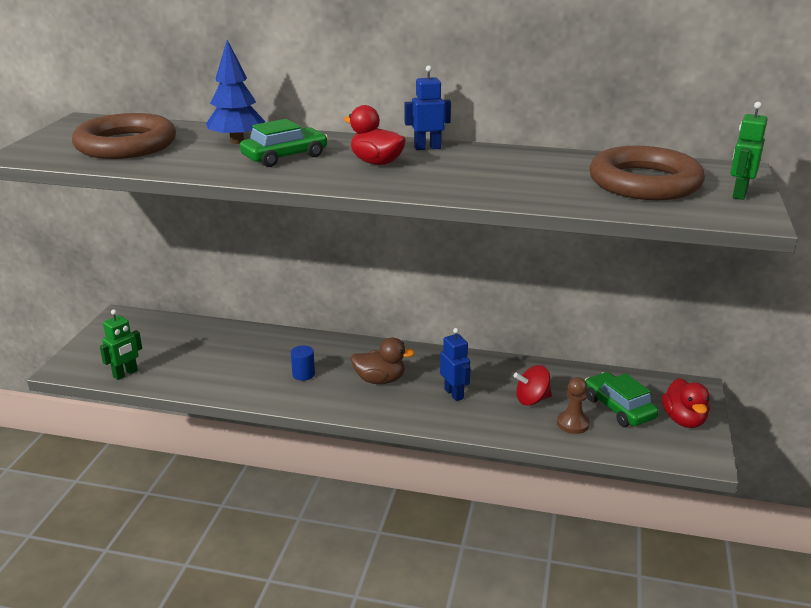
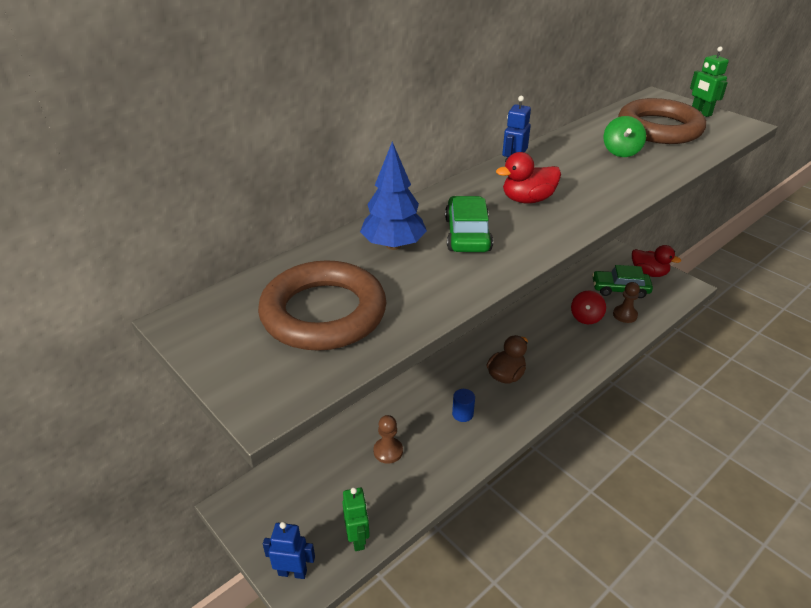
camera: 55 degrees left, 10 degrees up
(225, 355) = (388, 451): none -> brown pawn
(454, 394) = (553, 348): blue robot -> blue robot (292, 572)
(546, 177) = (621, 152): none -> green spinning top

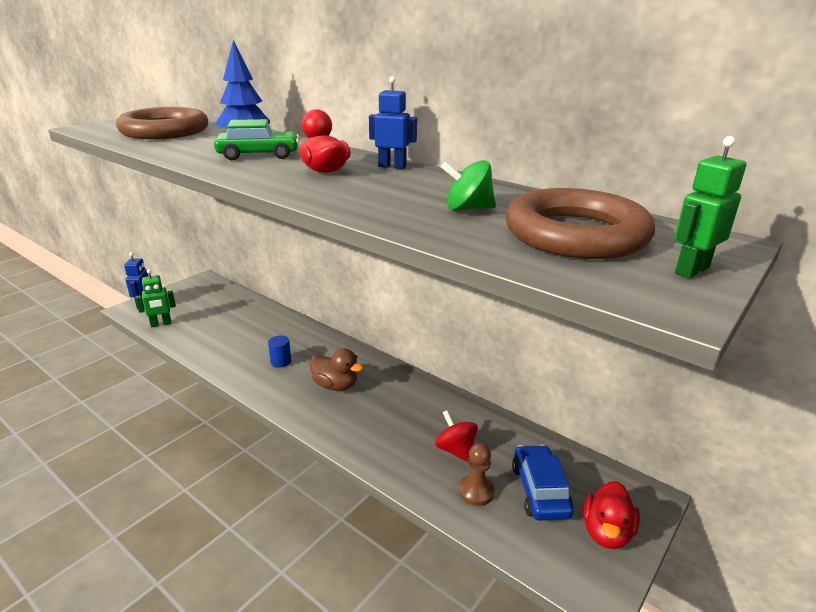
camera: 80 degrees right, 10 degrees down
(388, 451) = (241, 328): brown pawn -> none
(586, 317) = (455, 450): red spinning top -> red spinning top turned 45 degrees clockwise
(620, 289) = (540, 490): green car -> blue car

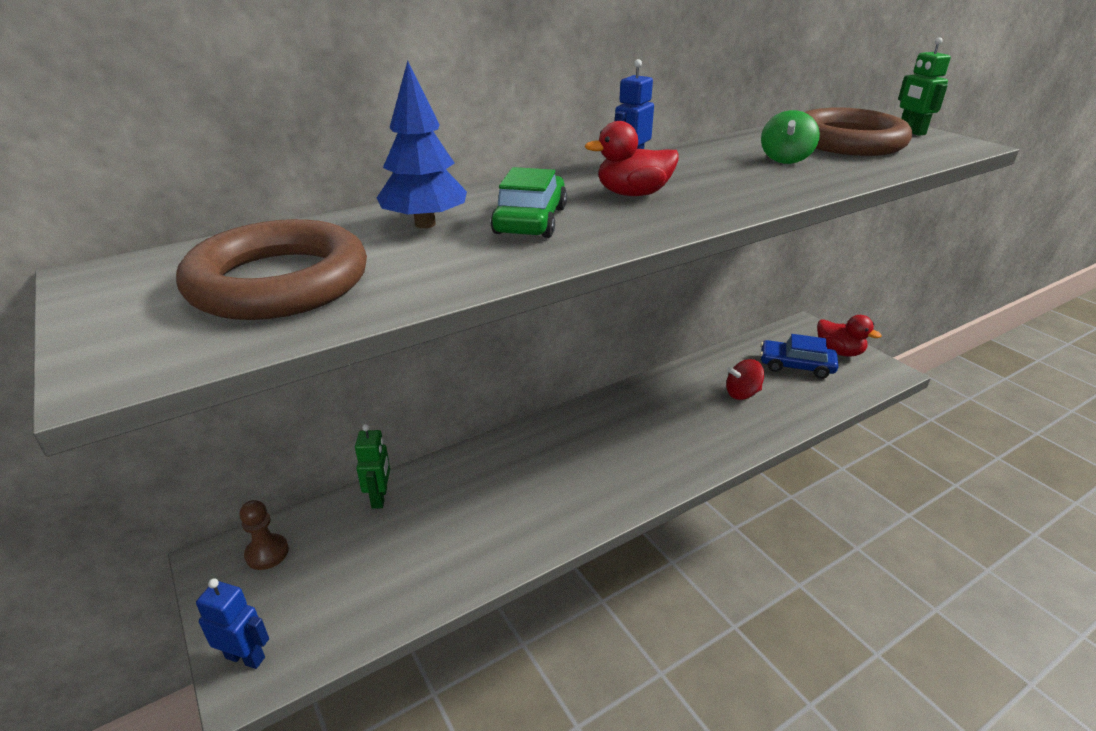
camera: 70 degrees left, 5 degrees up
(161, 324) = (348, 626): green robot -> green robot (380, 498)
(281, 361) = (544, 488): blue cylinder -> none
(335, 386) = (616, 449): brown duck -> none
(476, 491) = (795, 396): brown pawn -> brown pawn (267, 553)

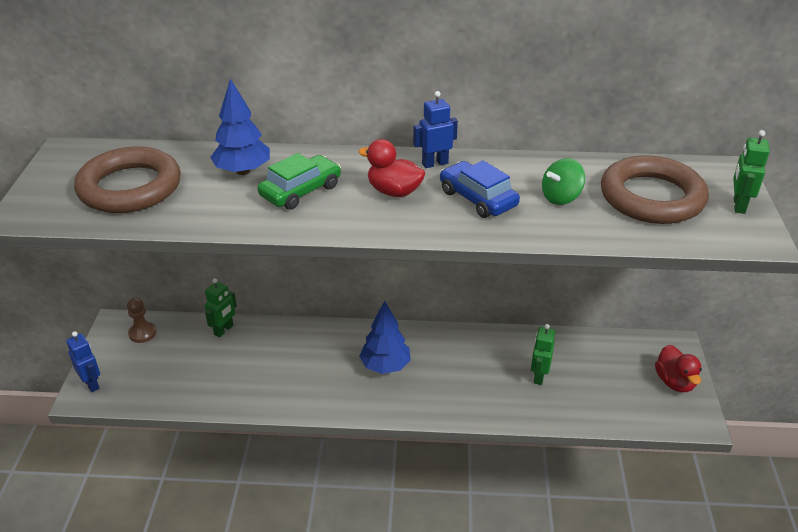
camera: 35 degrees right, 5 degrees up
(601, 449) = (385, 366): none -> blue tree
(742, 393) = (539, 376): red spinning top -> green robot
(796, 366) = (616, 376): blue car -> blue car (477, 198)

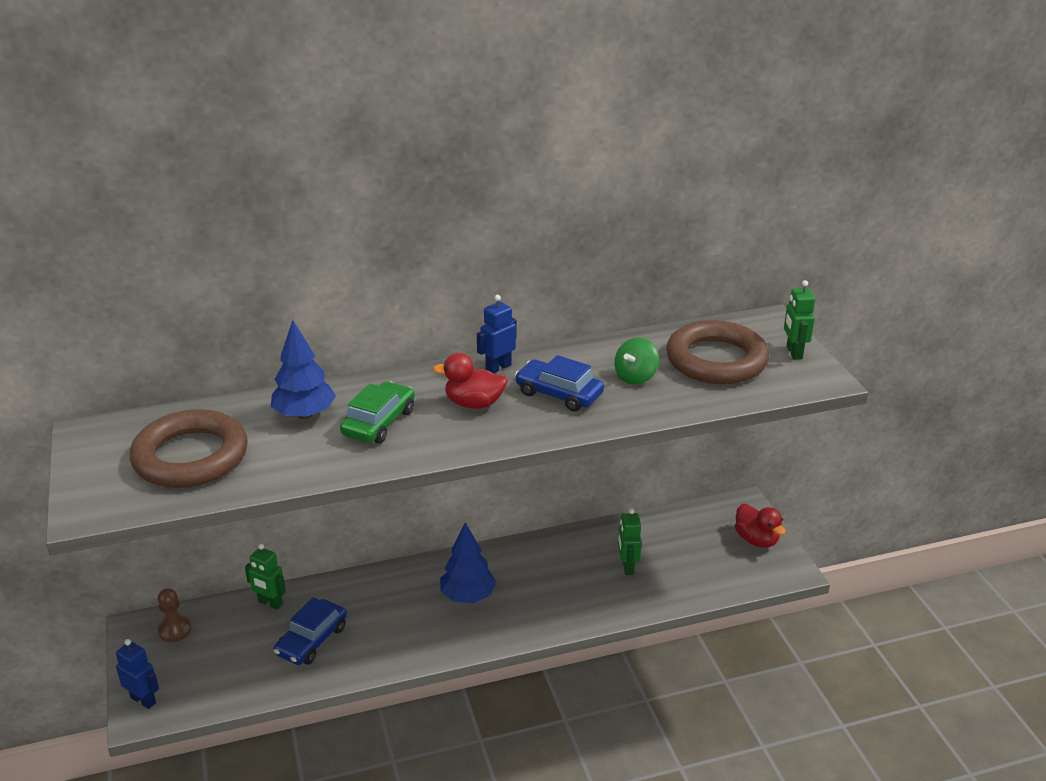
camera: 20 degrees left, 5 degrees down
(224, 330) = (270, 603): green robot -> green robot turned 105 degrees clockwise
(241, 370) = (312, 640): none -> blue car

